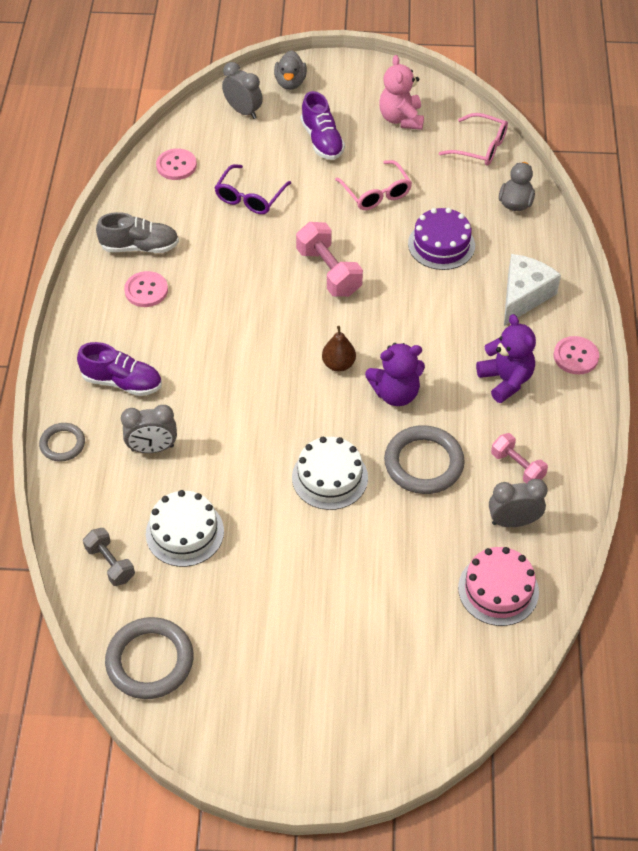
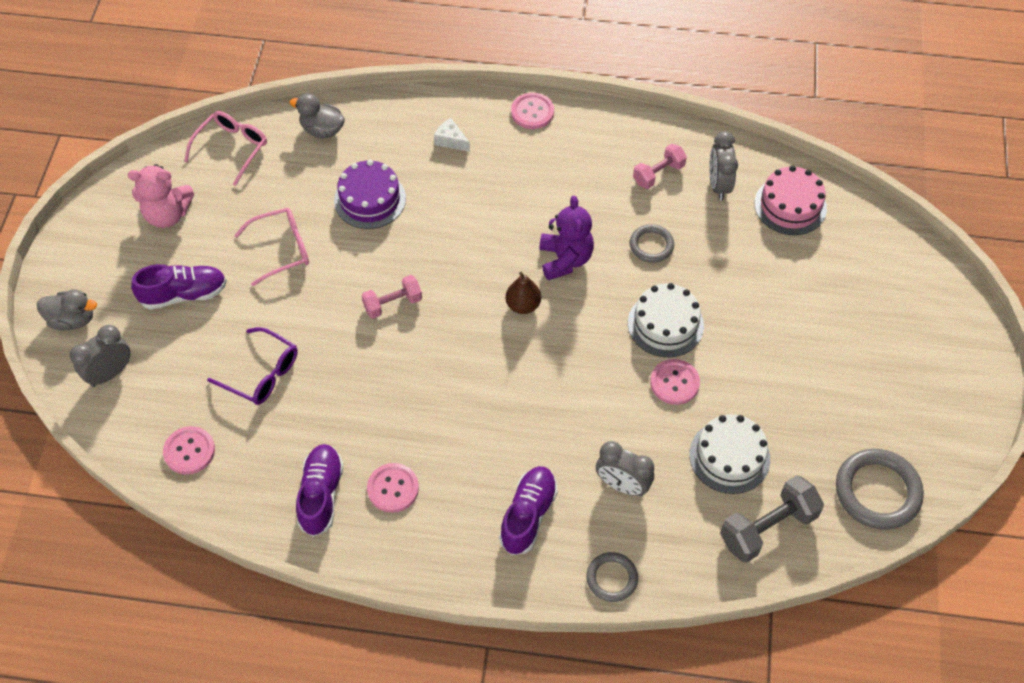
camera: 85 degrees left, 5 degrees up
(110, 563) = (767, 528): grey dumbbell -> grey dumbbell, size x1.58
(140, 247) = (321, 495): grey shoe -> purple shoe
(152, 448) = (622, 485): grey clock -> grey clock turned 120 degrees clockwise
(263, 486) = (674, 383): none -> pink button
(329, 272) = (393, 304): pink dumbbell -> pink dumbbell, size x0.63
(423, 463) = (651, 245): grey ring -> grey ring, size x0.58
(505, 380) = (556, 169): purple teddy bear -> none
(524, 296) = (451, 140): white cheese -> white cheese, size x0.51

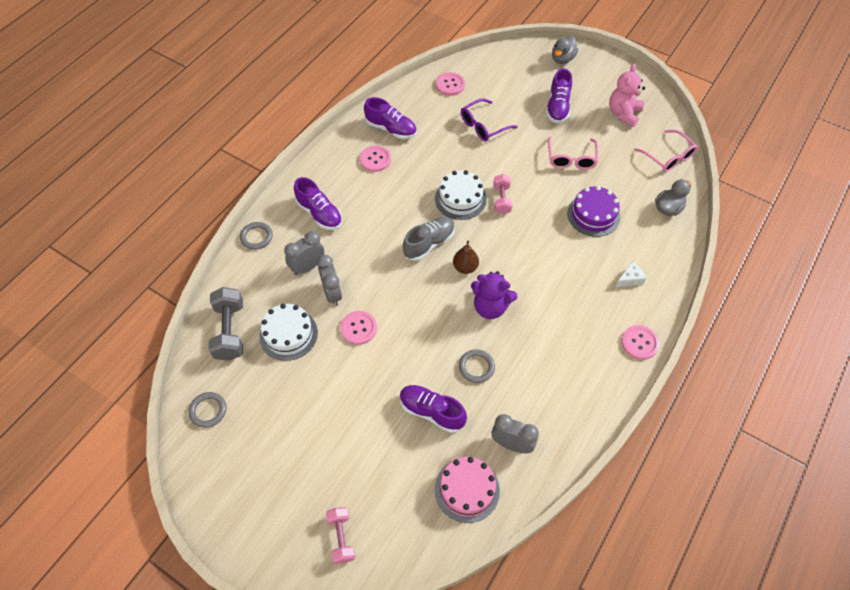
camera: 115 degrees right, 0 degrees up
(110, 373) = (518, 66): grey clock -> grey clock (332, 293)
(507, 358) = (429, 243): none -> grey shoe
(658, 174) = (541, 404): pink dumbbell -> pink dumbbell (341, 538)
(665, 324) = (406, 344): white cake -> white cake (460, 199)
(730, 266) = (432, 412): none -> purple shoe
(877, 491) = (208, 410): grey ring -> grey ring, size x0.58

